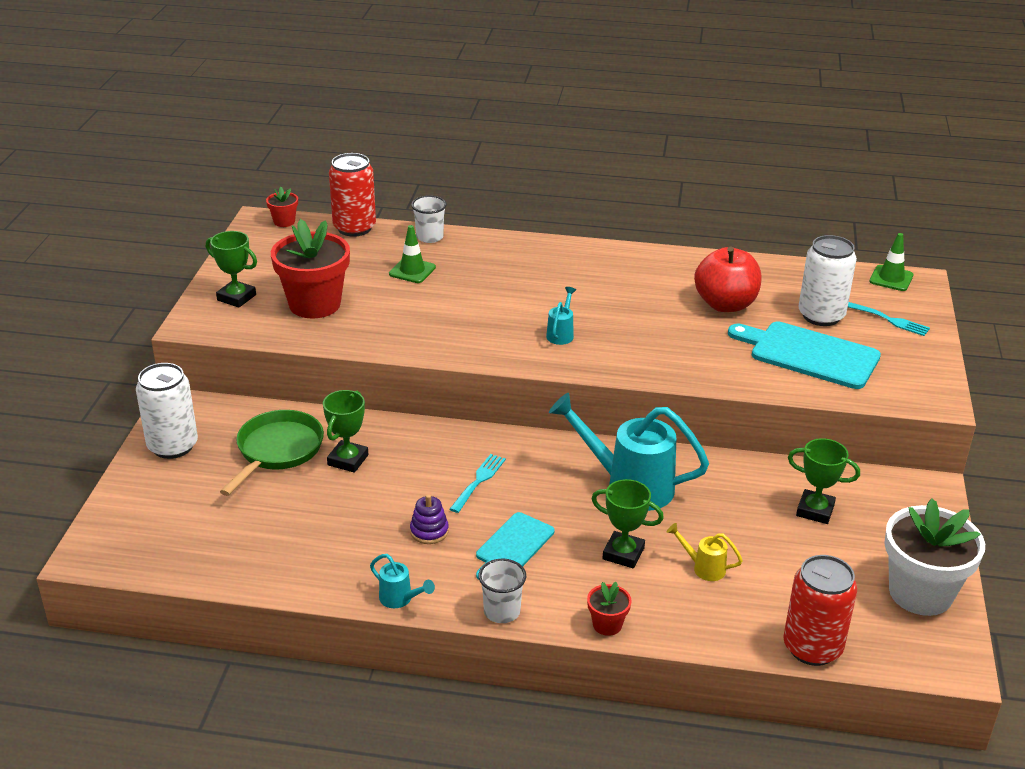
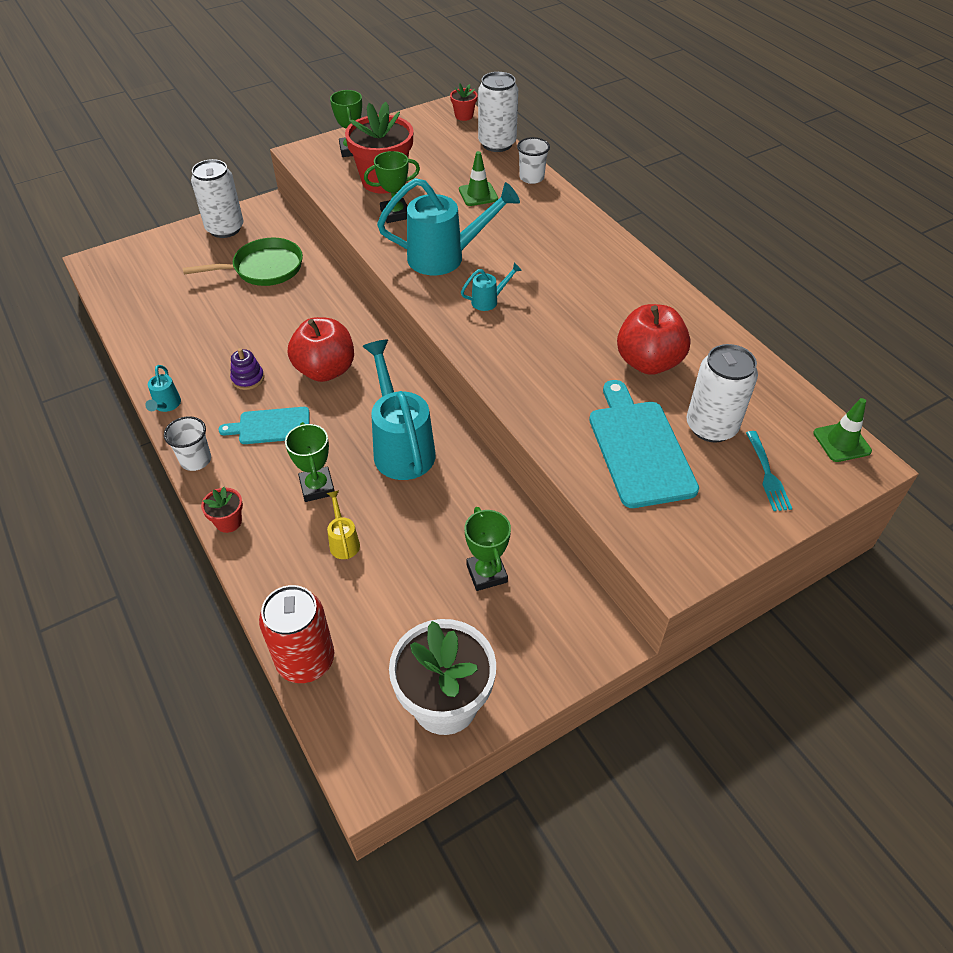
camera: 50 degrees right, 15 degrees up
(348, 460) = (285, 301): green trophy -> green trophy (395, 214)
(354, 228) = (497, 144): red can -> white can
(475, 326) = (446, 257): none -> turquoise watering can
(479, 481) = (325, 370): turquoise fork -> red apple

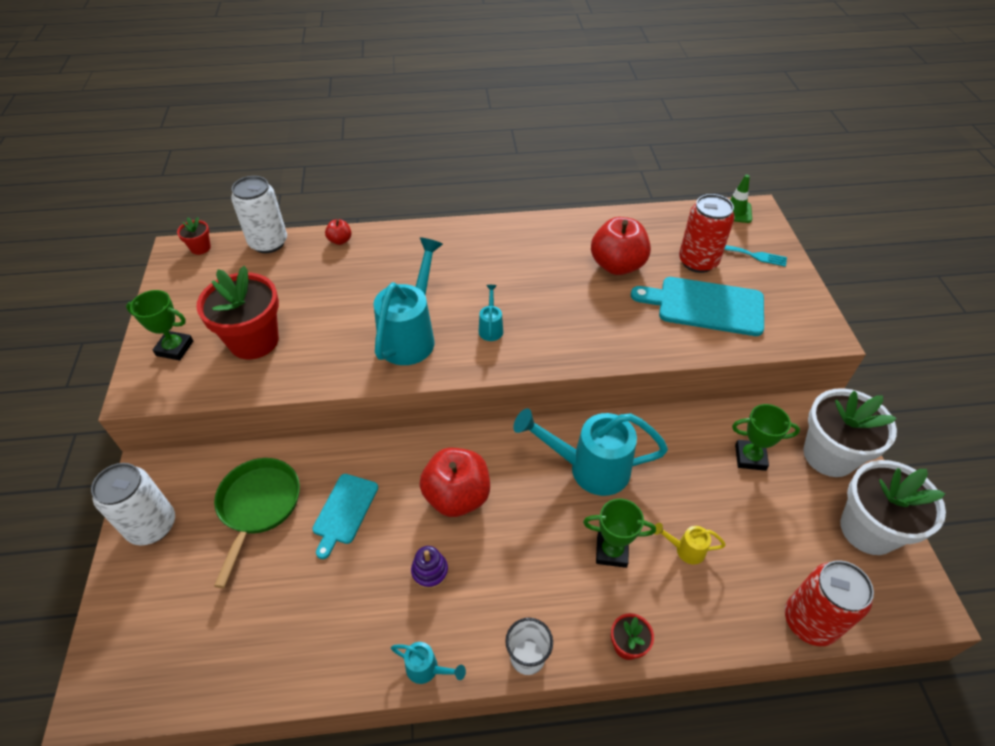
camera: 65 degrees left, 0 degrees up
(271, 426) = (511, 569): turquoise cutting board -> turquoise cutting board (344, 511)
(395, 214) = (316, 349): green trophy -> none
(478, 194) = (335, 282): green traffic cone -> none
(531, 178) = (340, 240): white cup -> red apple
(533, 649) = (829, 455): none -> white flower pot
(711, 427) = (698, 262): white can -> red can

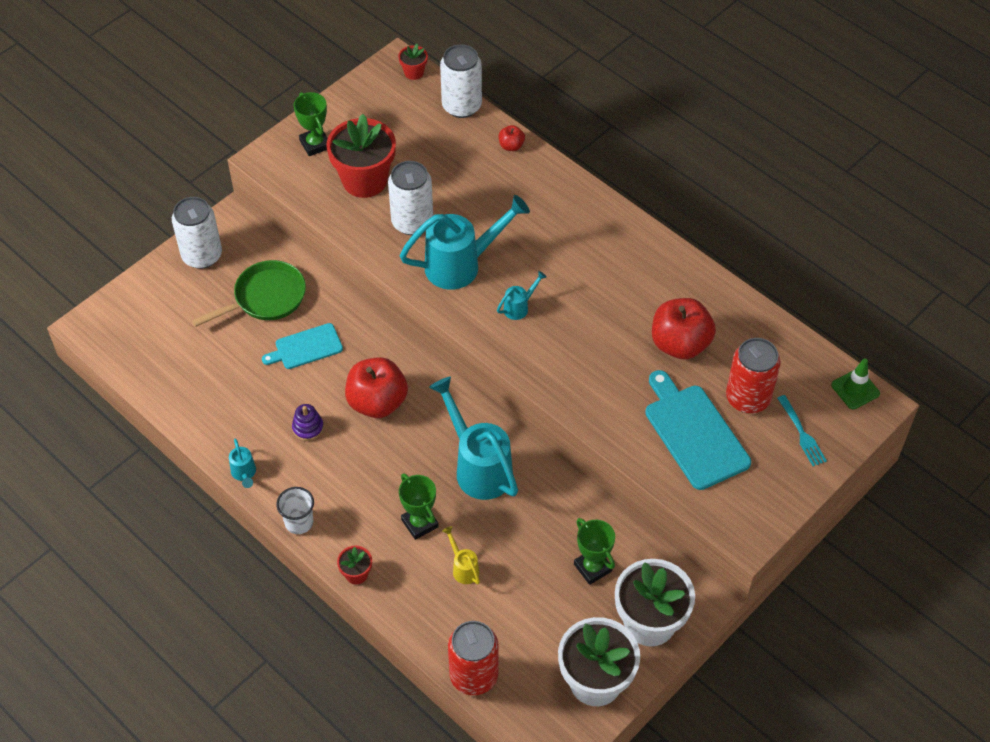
camera: 50 degrees right, 5 degrees up
(333, 338) = (412, 222): none -> white can

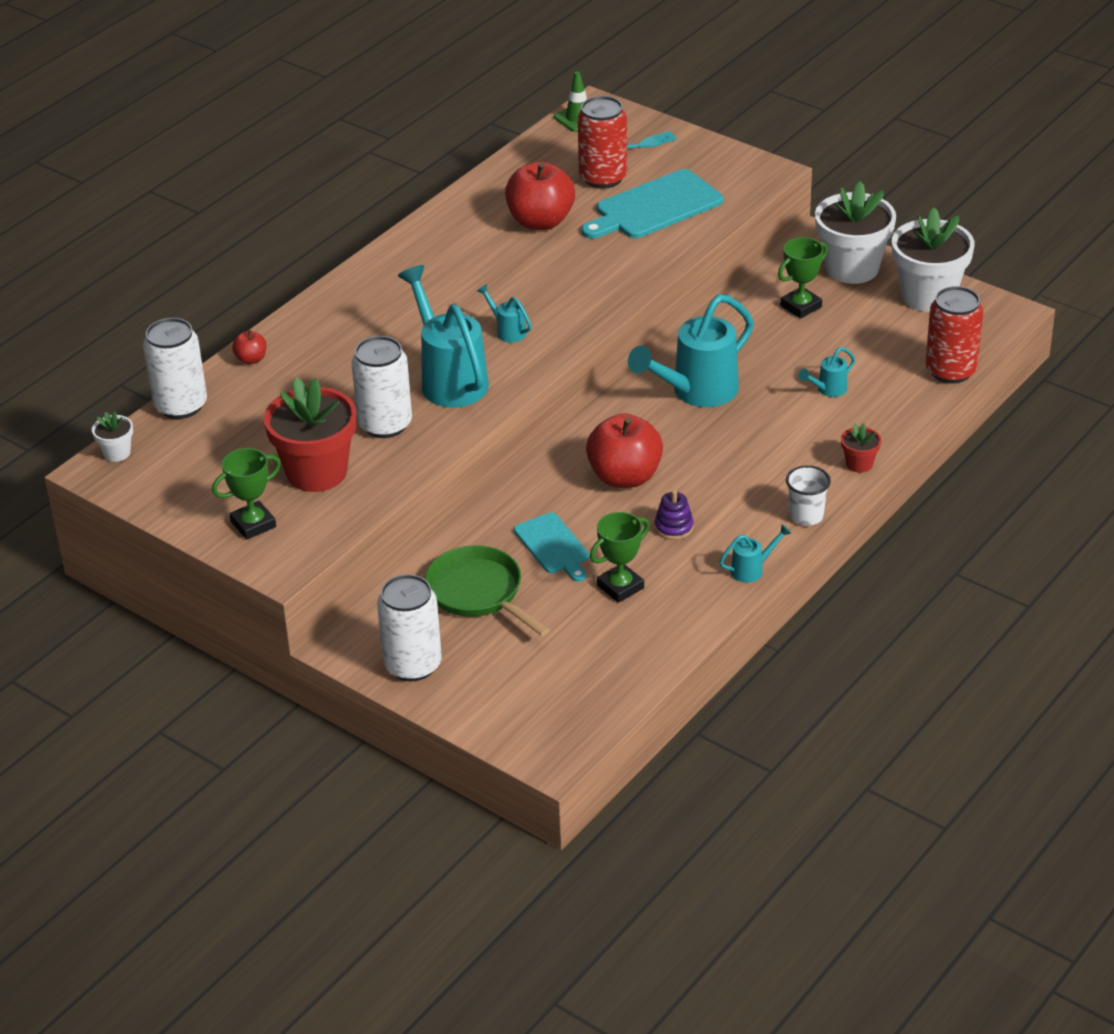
camera: 95 degrees left, 15 degrees down
(414, 72) = (117, 453): red flower pot -> white flower pot
(420, 523) = (781, 426): green trophy -> green trophy (620, 587)
(463, 568) = (828, 390): yellow watering can -> turquoise watering can

